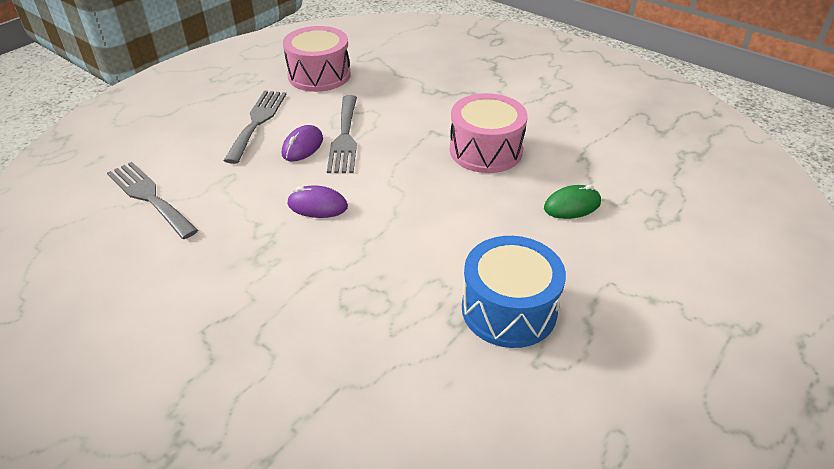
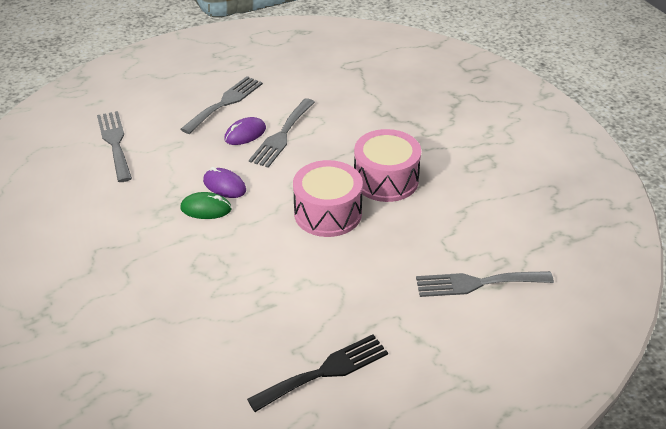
camera: 25 degrees right, 0 degrees up
(319, 75) = (300, 73): pink drum -> pink drum (328, 213)
(509, 309) = (305, 308): blue drum -> none
(572, 205) = (418, 248): green mouse -> green mouse (206, 209)
(588, 374) = (325, 371): none -> black fork
(656, 222) = (477, 283): none -> grey fork

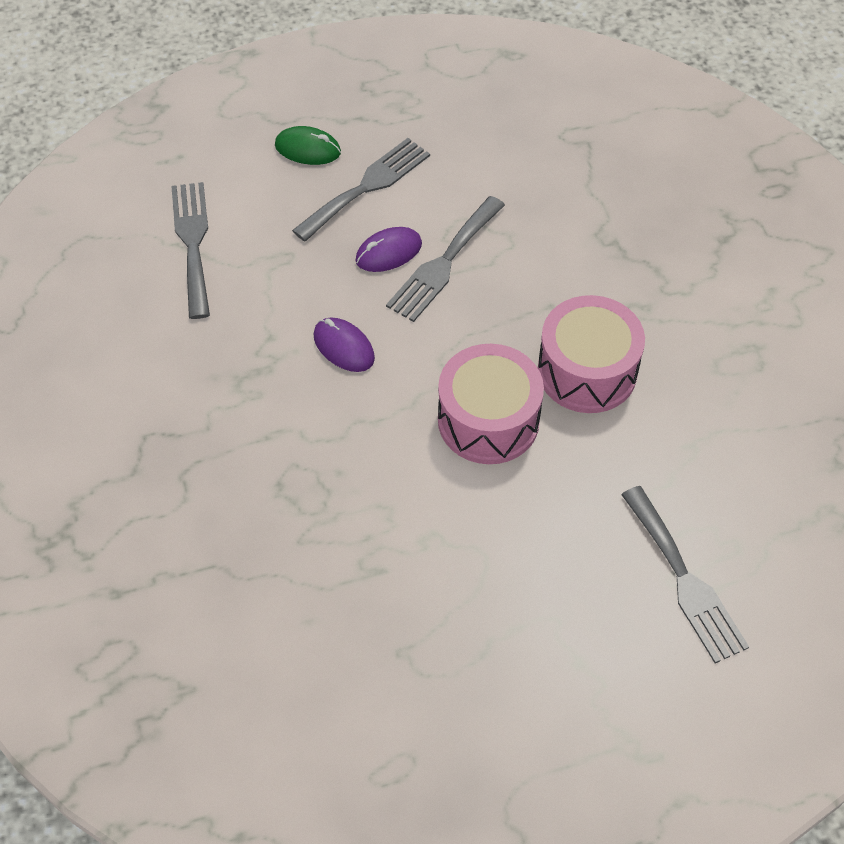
camera: 10 degrees right, 15 degrees up
(206, 209) = (311, 386): green mouse -> green mouse (308, 149)
(325, 371) = (437, 694): black fork -> none
(477, 283) = (684, 580): grey fork -> grey fork turned 120 degrees counterclockwise

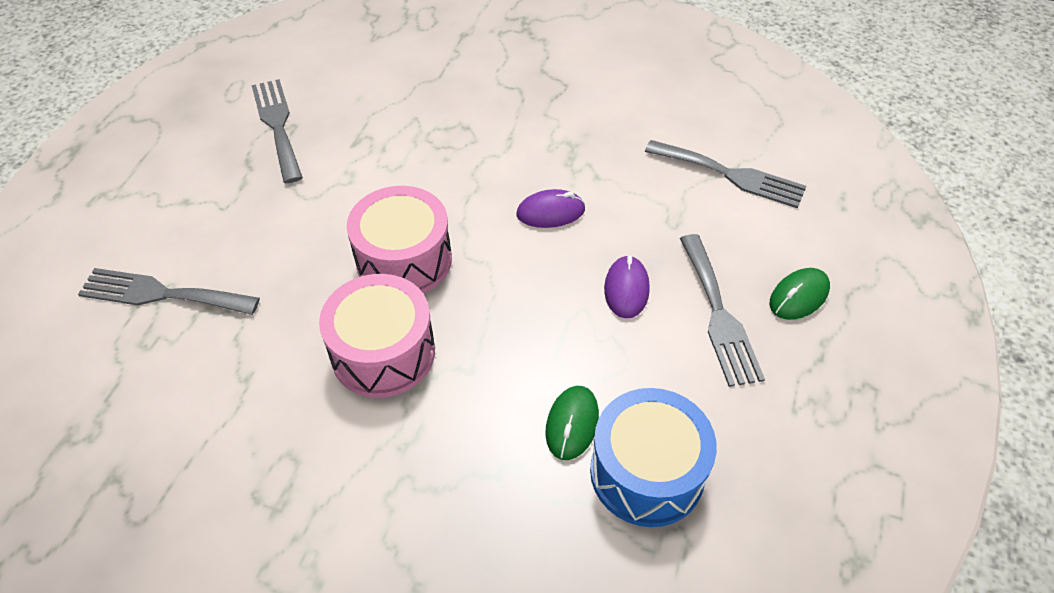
camera: 125 degrees right, 5 degrees down
(444, 263) = (583, 321): grey fork -> grey fork (277, 125)
(538, 168) = (647, 472): none -> blue drum
(539, 224) = (572, 424): none -> green mouse

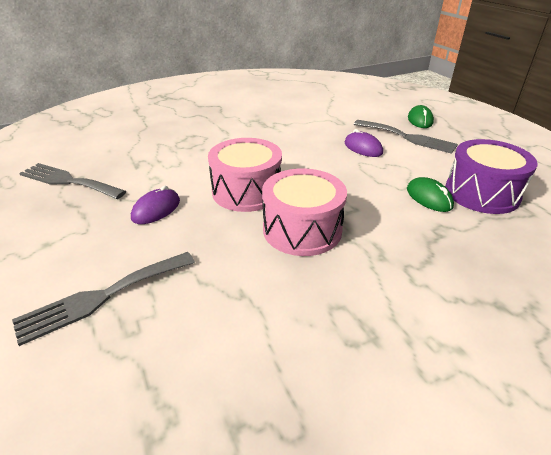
camera: 45 degrees left, 15 degrees down
(550, 212) = (287, 142): purple mouse -> purple mouse (156, 209)
(647, 472) = (481, 193): blue drum -> purple drum
(731, 175) = (335, 102): grey fork -> none

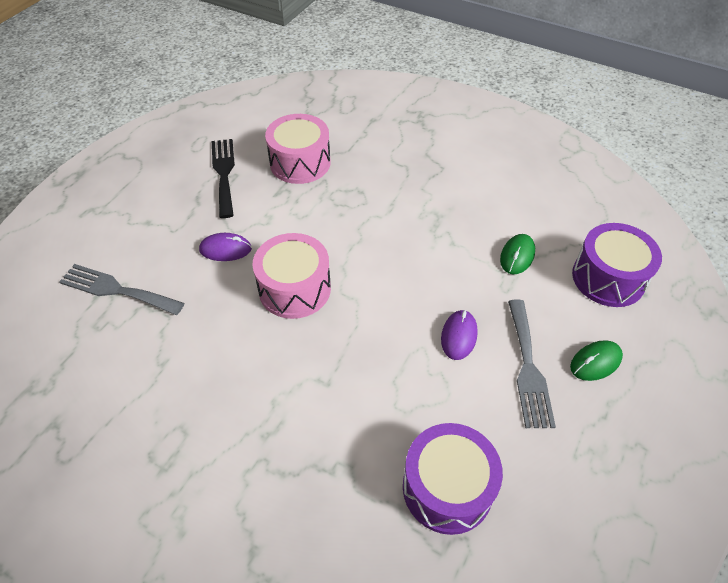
camera: 55 degrees right, 15 degrees up
(68, 181) = (224, 173): grey fork -> black fork
(302, 229) = (265, 359): pink drum -> pink drum (300, 163)
(366, 98) = (608, 278): none -> purple drum
(429, 198) = (396, 438): green mouse -> green mouse (517, 256)

